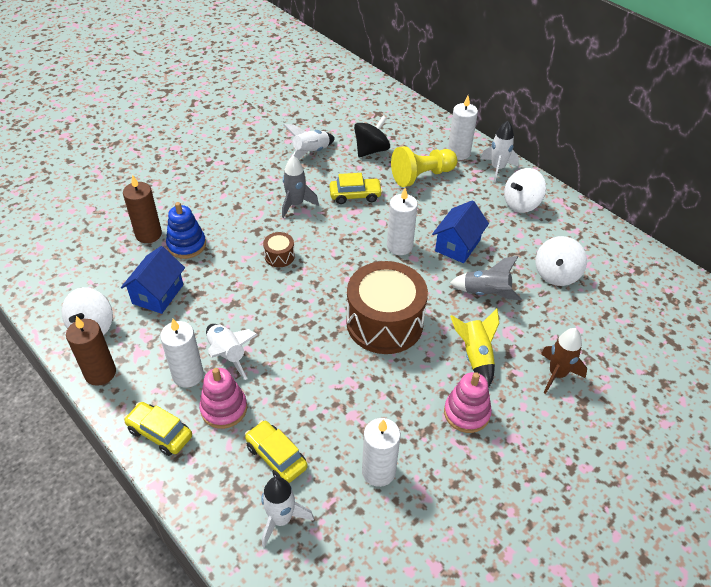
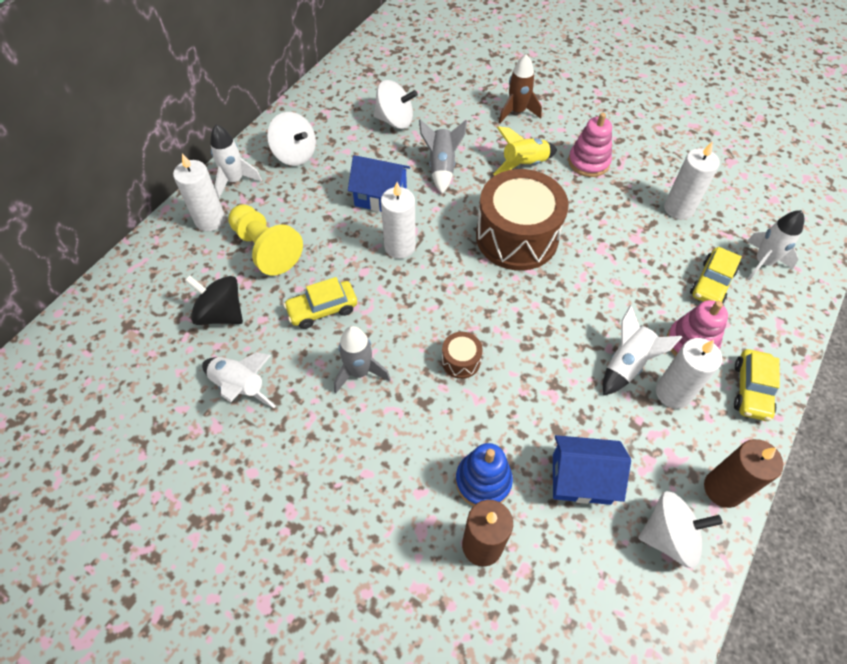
camera: 105 degrees left, 10 degrees up
(355, 195) = (322, 309): yellow car -> yellow car turned 90 degrees counterclockwise

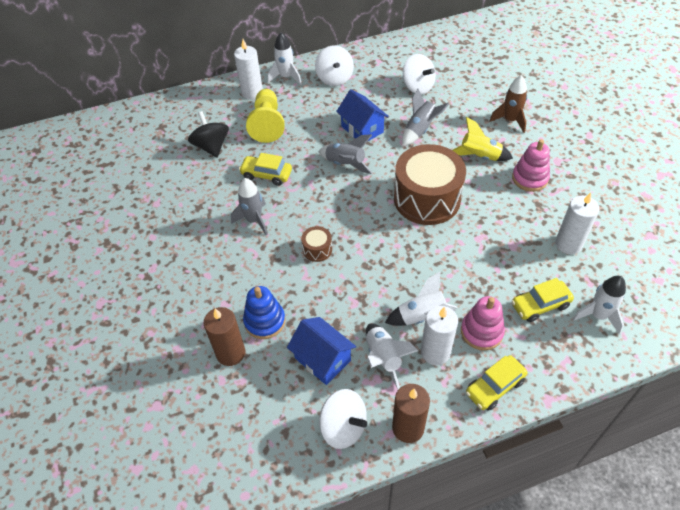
camera: 40 degrees right, 5 degrees down
(240, 387) = (186, 190): white rocket -> white rocket (383, 358)
(400, 246) = (345, 164): white candle -> grey rocket

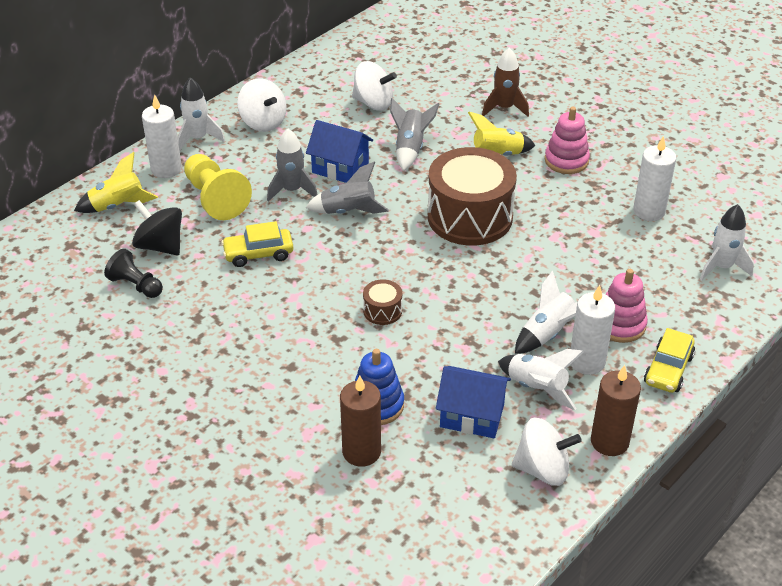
camera: 30 degrees left, 10 degrees down
(178, 169) = (136, 285): none -> black pawn
(206, 109) = (118, 206): none -> yellow rocket
(254, 220) = (281, 307): grey rocket -> grey rocket (292, 190)
(540, 305) = (660, 278): yellow car -> none

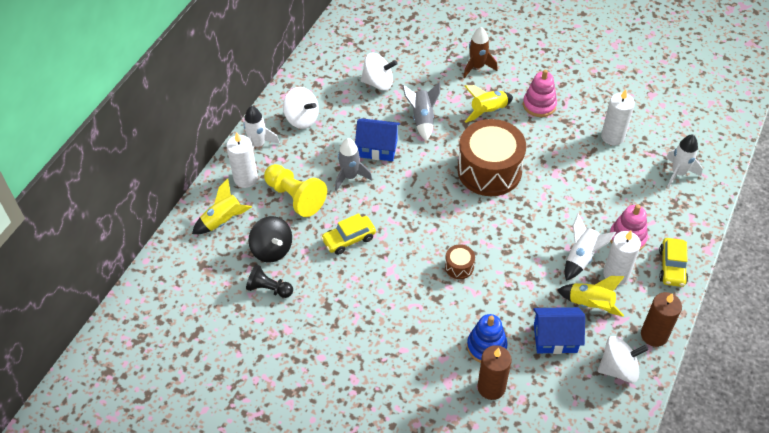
camera: 15 degrees left, 10 degrees up
(160, 246) = (272, 249): black spinning top -> black spinning top turned 150 degrees counterclockwise
(348, 211) = (399, 186): grey rocket -> none
(537, 388) = (590, 304): white rocket -> yellow rocket

